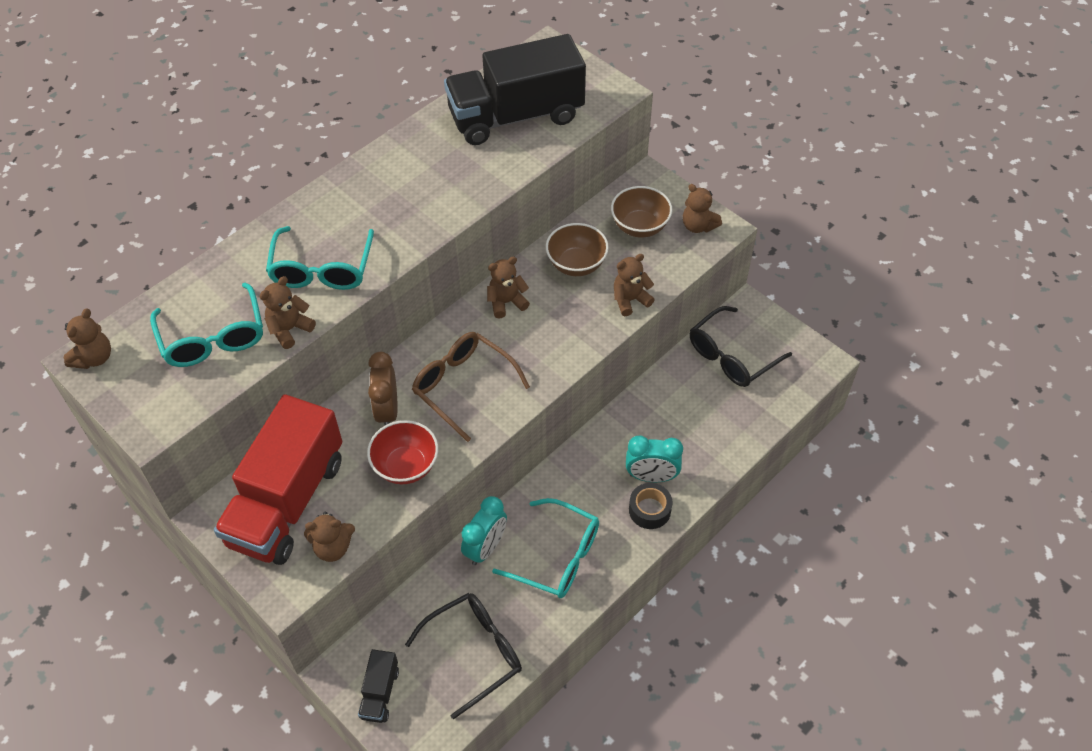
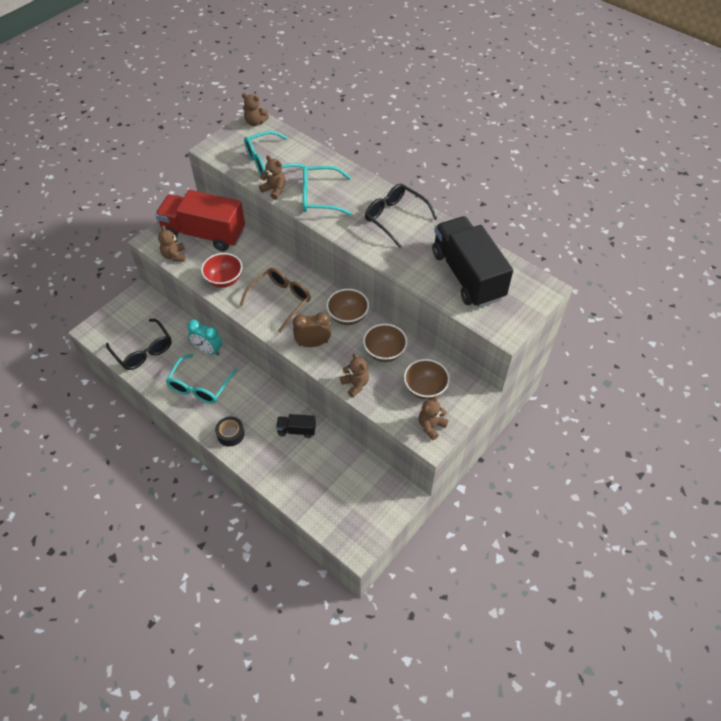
camera: 85 degrees right, 0 degrees up
(380, 693) = (125, 312): black truck -> black truck (296, 430)
(387, 410) = (263, 267): brown clock -> brown clock (313, 343)
(506, 302) = (348, 316): brown teddy bear -> brown bowl
(651, 476) = (255, 434): turquoise clock -> none
(731, 356) = (357, 484): black glasses -> black glasses (395, 218)

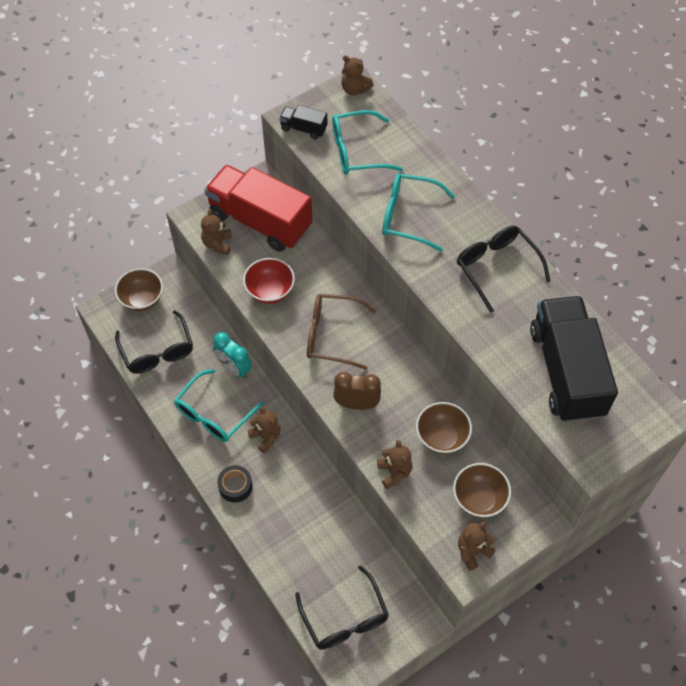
camera: 15 degrees right, 5 degrees up
(274, 190) = (355, 194): brown teddy bear -> brown teddy bear (266, 437)
(280, 300) = (331, 335): brown glasses -> brown glasses turned 135 degrees counterclockwise
(296, 430) = (315, 501): black truck -> black truck (303, 129)
(343, 509) = (345, 618): none -> black glasses
(348, 316) = (409, 377): brown bowl -> brown bowl (142, 299)

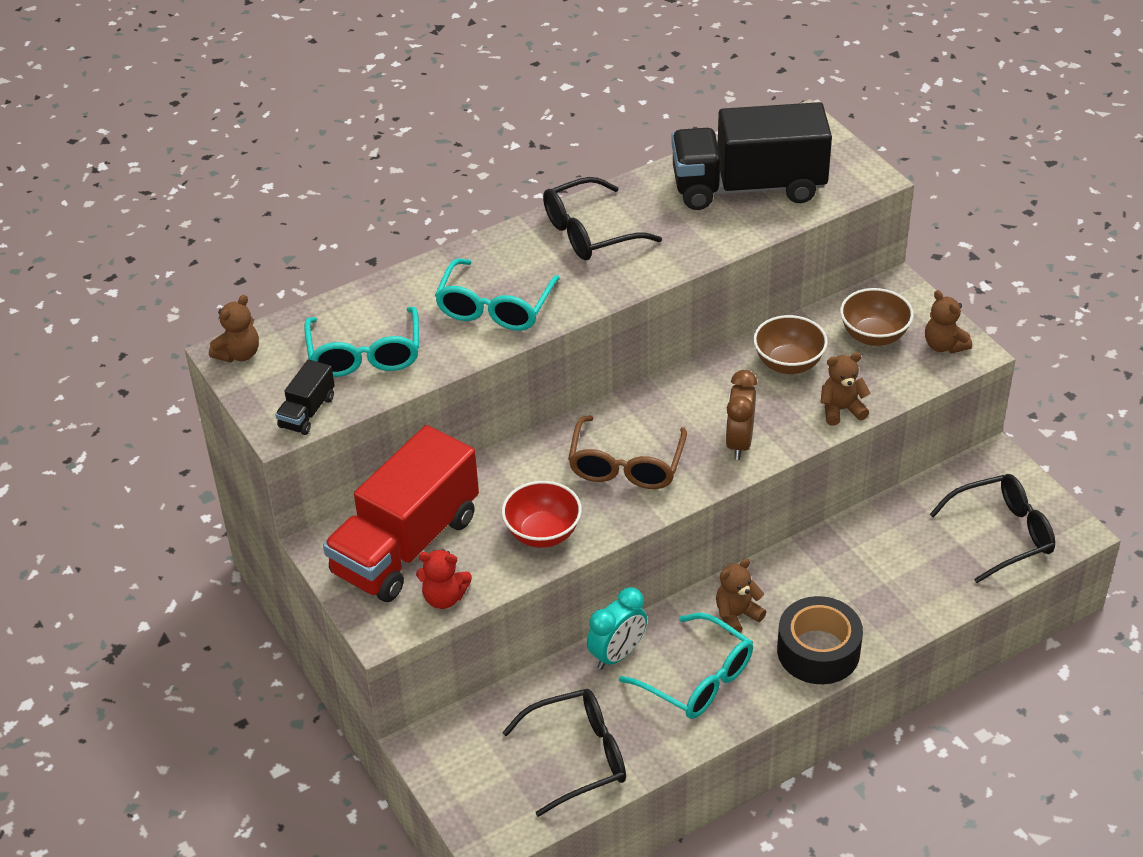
camera: 85 degrees left, 15 degrees down
(142, 299) = (473, 783): brown bowl -> none
(217, 244) = (444, 598): brown teddy bear -> red teddy bear
(235, 486) = (818, 651): black tape -> black tape, size x1.64

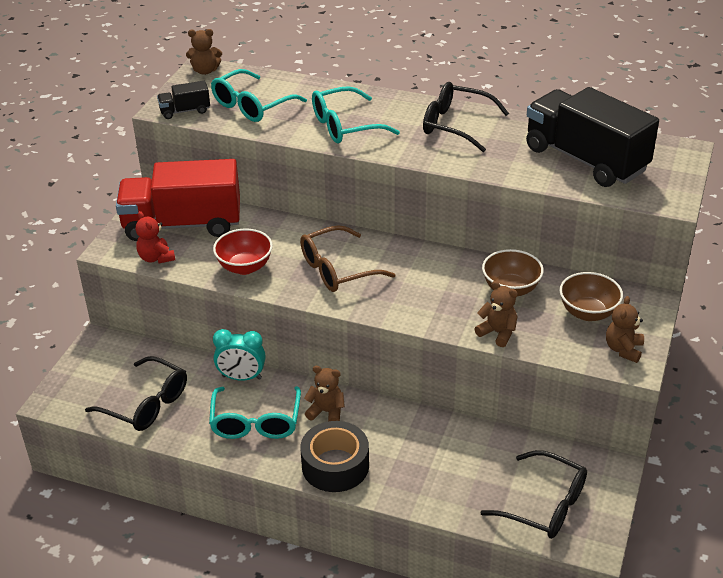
camera: 50 degrees right, 5 degrees down
(739, 443) = (412, 304): brown clock -> none

